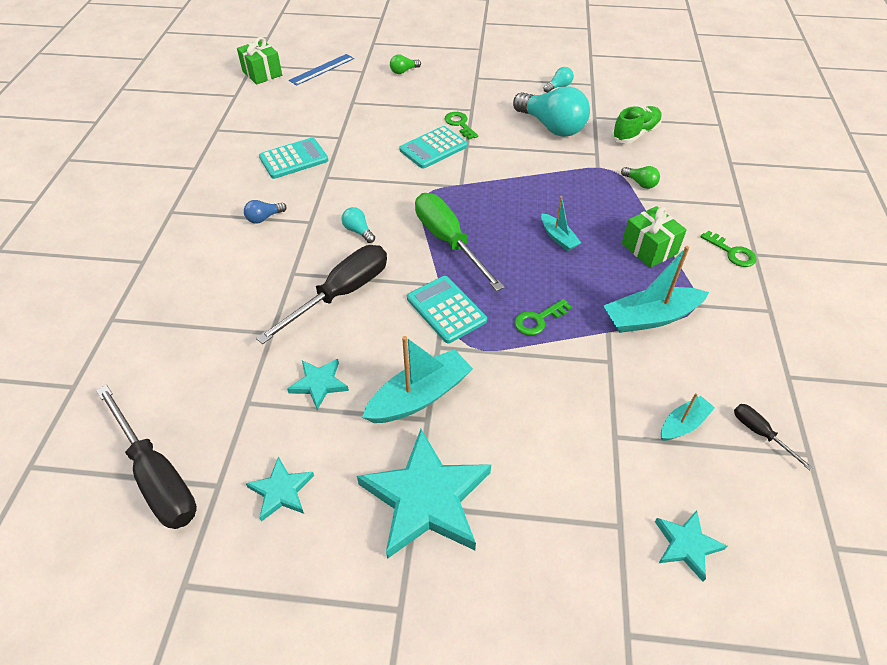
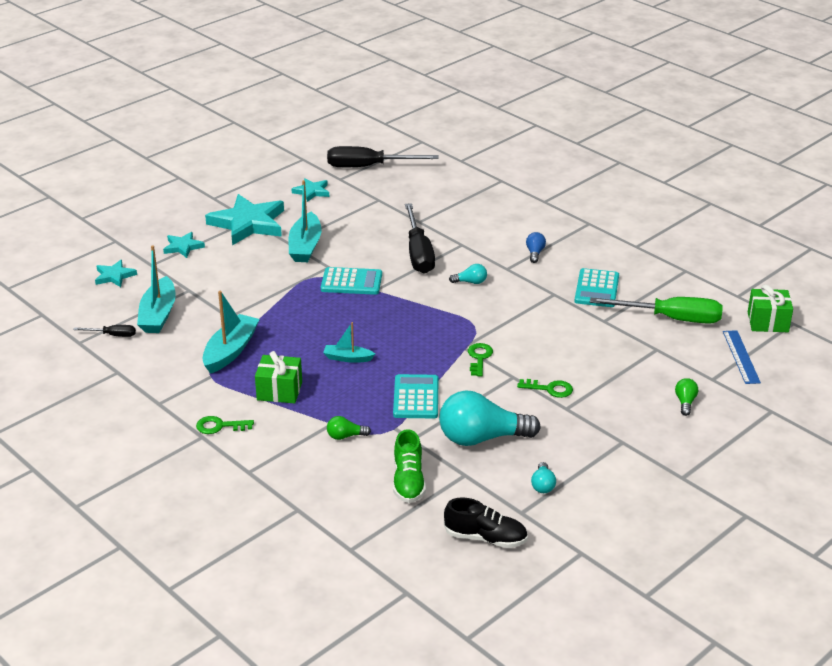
camera: 130 degrees right, 15 degrees down
(319, 384) = (359, 222): turquoise star -> turquoise star (183, 247)
(433, 148) = (530, 358): turquoise calculator -> turquoise calculator (416, 397)
(448, 241) = (410, 312): green screwdriver -> green screwdriver (671, 319)
(538, 320) = (294, 309): green key -> green key (479, 358)
(631, 86) = (485, 538): none -> black shoe
(683, 424) = (158, 315): turquoise boat -> turquoise boat, size x1.76

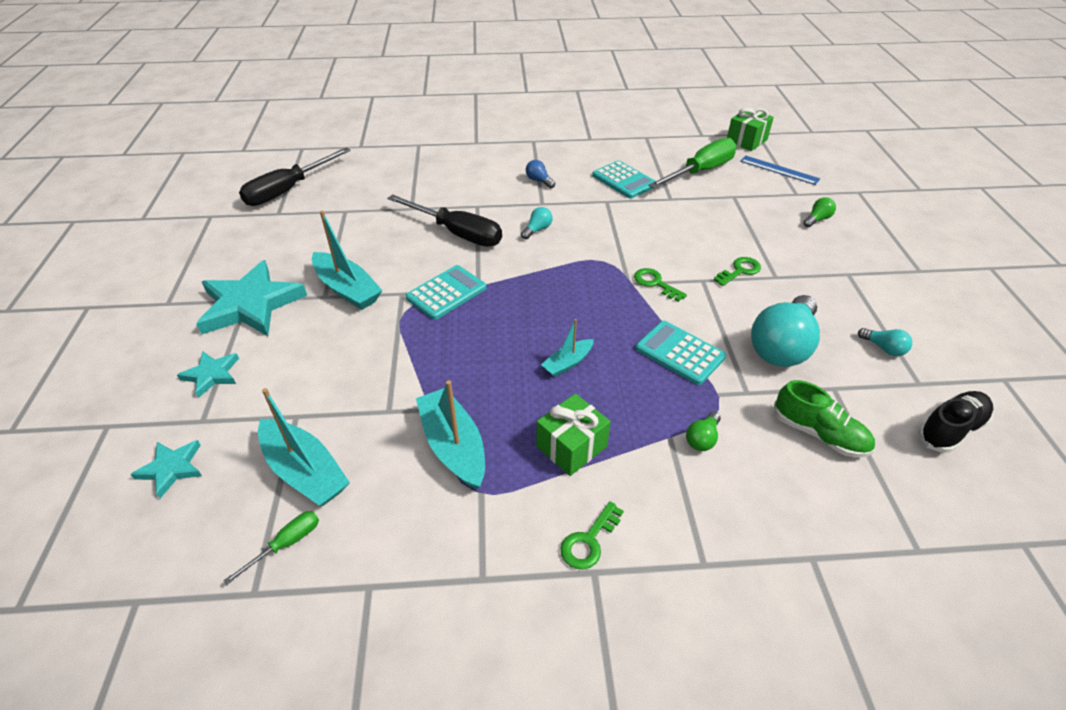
camera: 50 degrees left, 10 degrees up
(113, 335) = (286, 544): black screwdriver -> green screwdriver
(312, 192) = (269, 238): turquoise star -> none
(685, 402) = (817, 219): green light bulb -> green light bulb turned 90 degrees clockwise

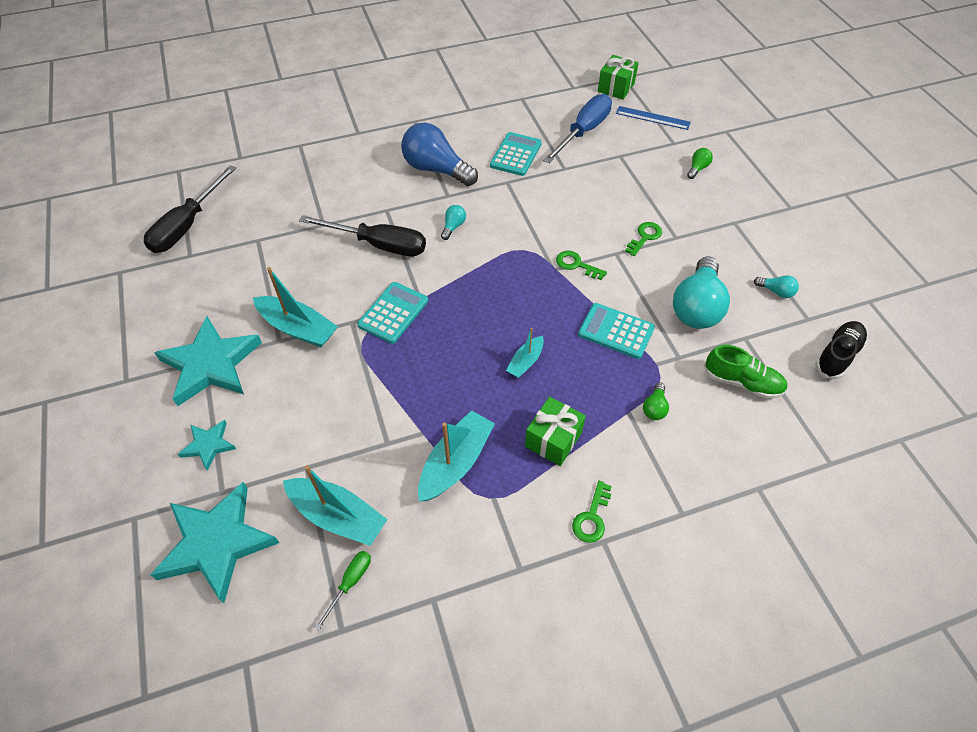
camera: 15 degrees left, 10 degrees up
(171, 468) = (216, 543): turquoise star -> turquoise star, size x2.01
(453, 446) = (456, 462): turquoise boat -> turquoise boat turned 75 degrees clockwise
(539, 181) = (436, 169): blue light bulb -> blue light bulb, size x2.31
(624, 180) = (516, 155): turquoise calculator -> turquoise calculator turned 105 degrees counterclockwise
(700, 171) = (583, 132): green screwdriver -> blue screwdriver

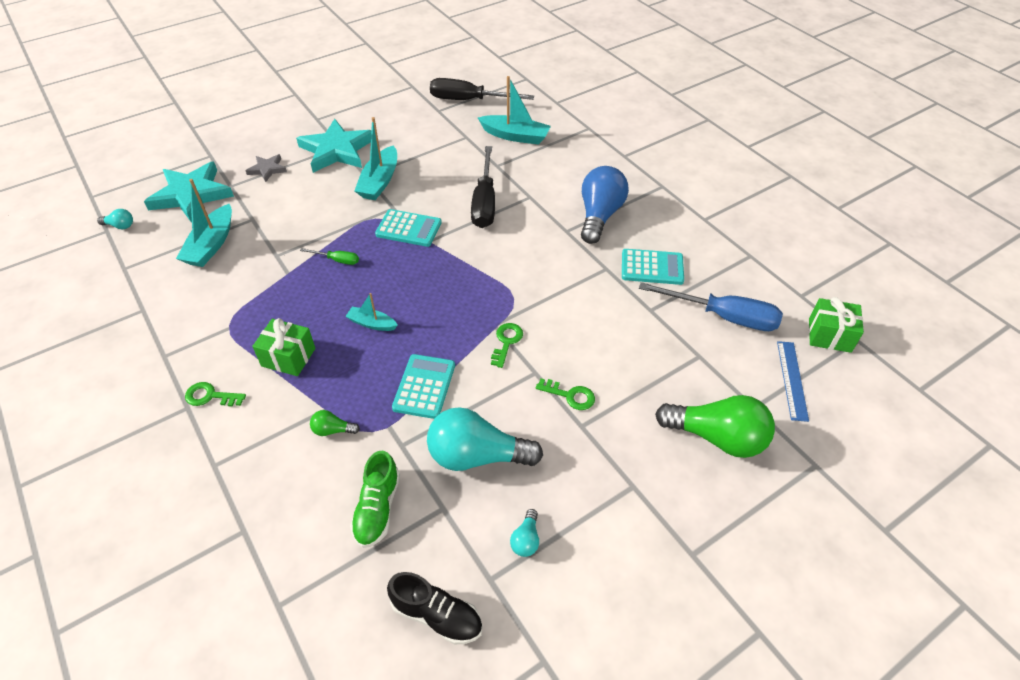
camera: 75 degrees right, 5 degrees down
(208, 445) = (267, 169): turquoise star -> grey star
(350, 583) = (158, 264): green screwdriver -> green screwdriver (337, 260)
(453, 227) = (525, 243): turquoise light bulb -> turquoise light bulb (120, 226)
(456, 462) = (261, 298): turquoise boat -> turquoise boat (515, 136)
(697, 168) = (717, 437): green light bulb -> green light bulb, size x2.31

